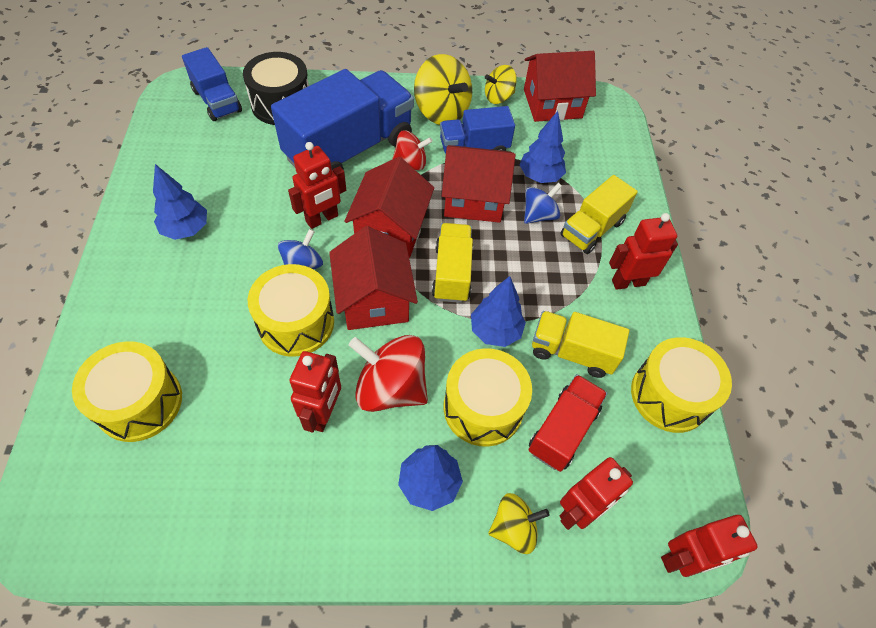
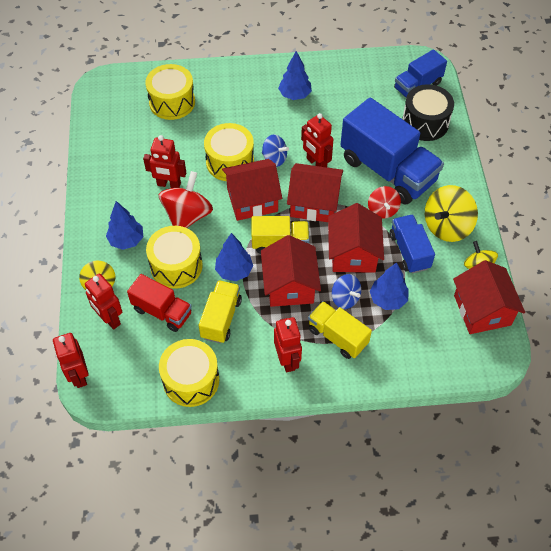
camera: 90 degrees right, 0 degrees up
(519, 269) = (290, 285): none -> red house

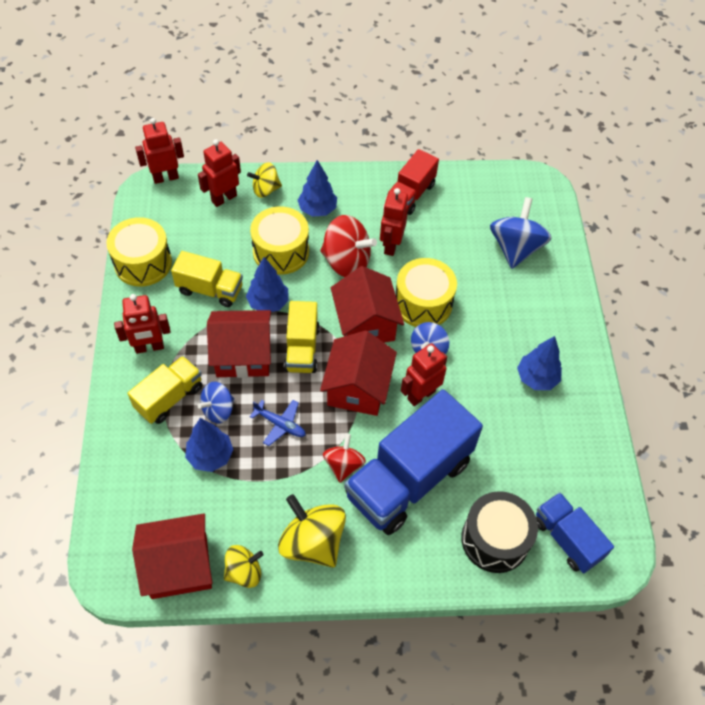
camera: 90 degrees right, 0 degrees up
(162, 311) = (226, 240): red truck -> red truck (411, 194)
(172, 102) = (515, 248): yellow drum -> blue spinning top
(353, 253) = (280, 424): red house -> blue plane
(382, 210) = (343, 465): red spinning top -> red spinning top turned 105 degrees clockwise
(409, 251) = (277, 489): blue truck -> none

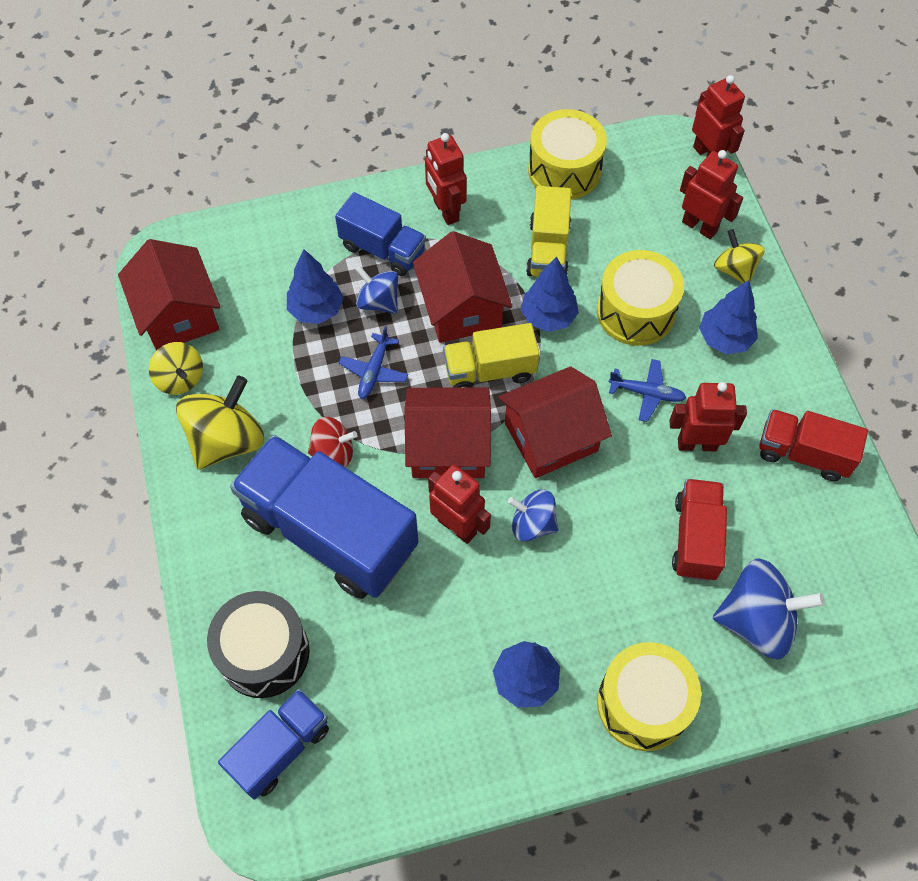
camera: 80 degrees right, 5 degrees up
(169, 398) = (383, 249): yellow truck -> blue truck
(346, 262) = (647, 393): red spinning top -> blue plane
(423, 303) = (608, 504): yellow drum -> yellow drum (643, 704)
(456, 263) = (695, 538): none -> red truck

